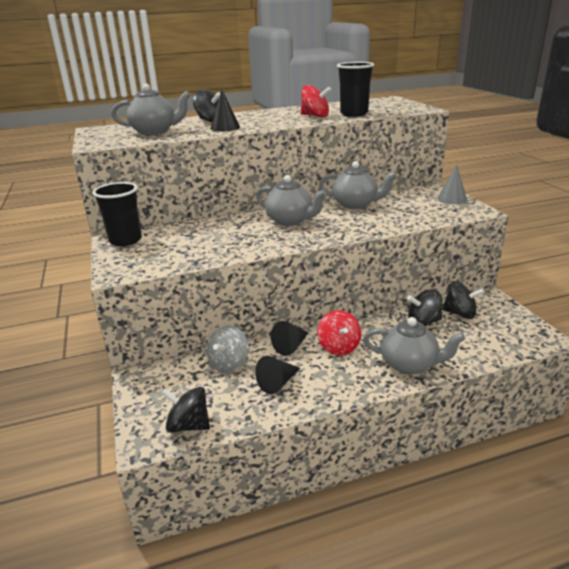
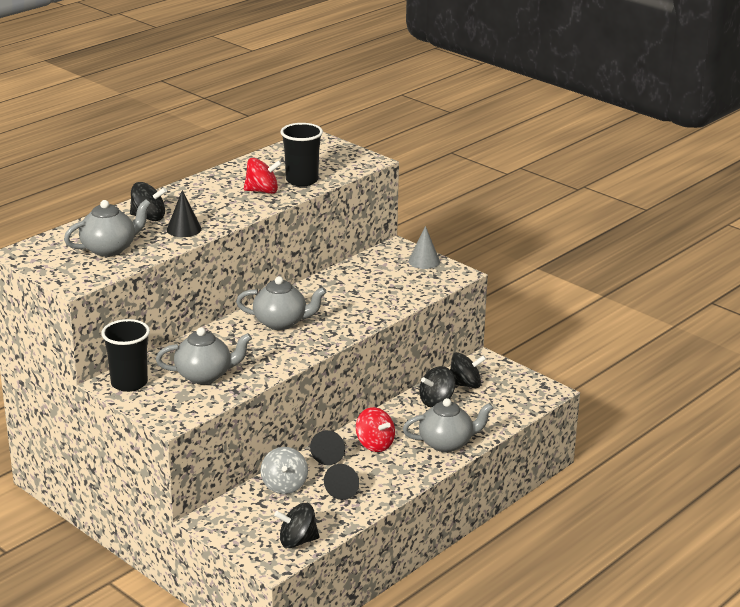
camera: 30 degrees left, 0 degrees up
(355, 204) = (331, 287): grey teapot -> grey teapot (204, 375)

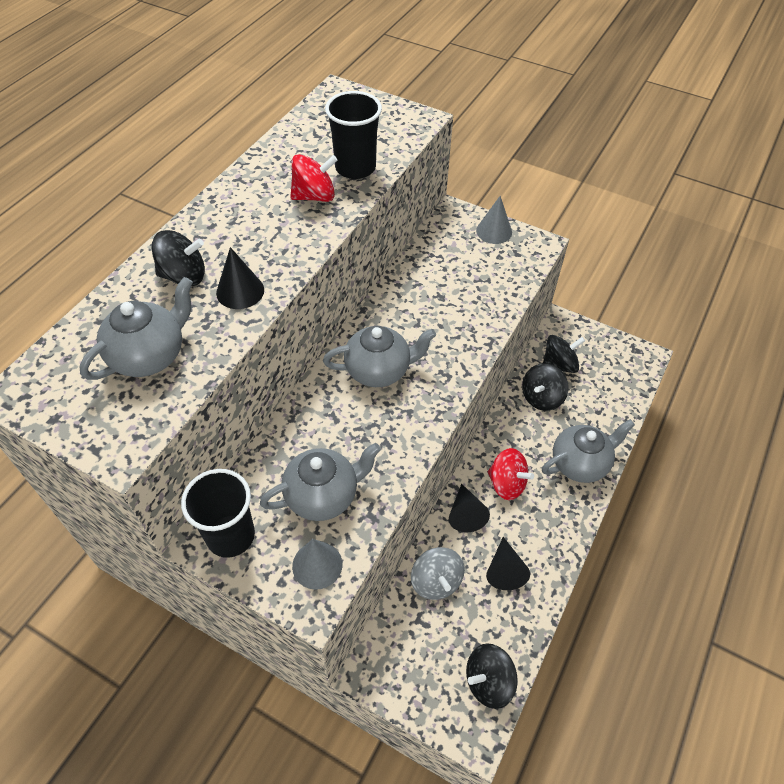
camera: 15 degrees left, 25 degrees up
(183, 405) = (317, 565): none -> grey cone

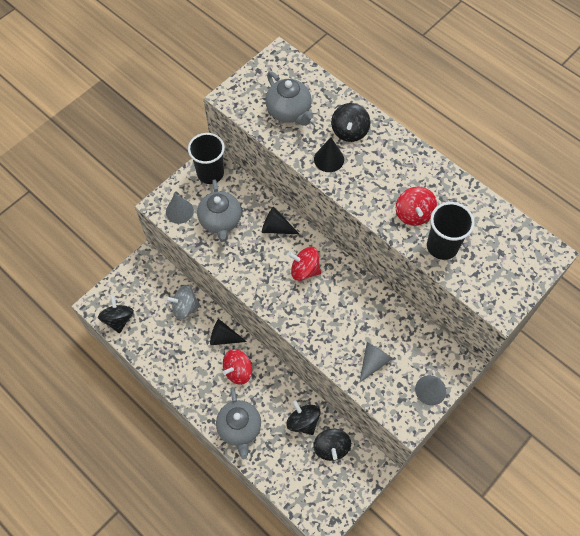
camera: 105 degrees right, 10 degrees up
(379, 370) = (304, 270): grey teapot -> red spinning top
(481, 282) = (373, 362): none -> grey cone
(504, 570) = (179, 349): black cone -> black cone (276, 228)

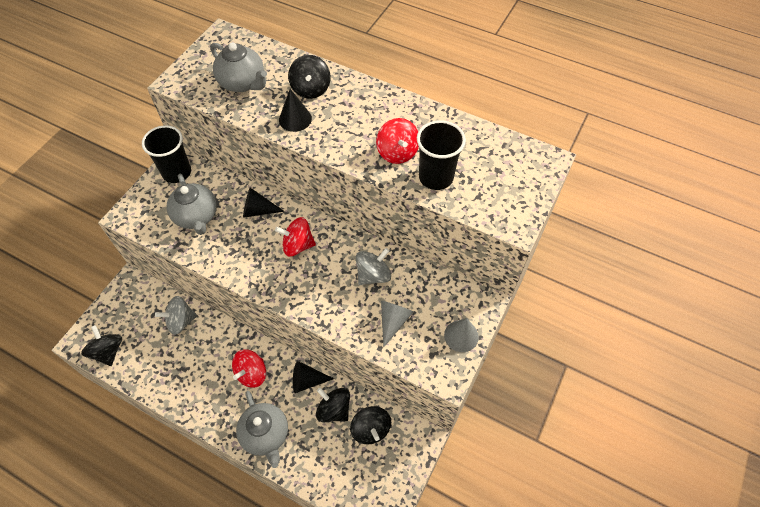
camera: 15 degrees left, 5 degrees down
(179, 211) = (149, 216): grey cone -> none
(223, 338) = (229, 342): black cone -> black cone (307, 381)
(366, 314) = (373, 275): none -> grey spinning top

